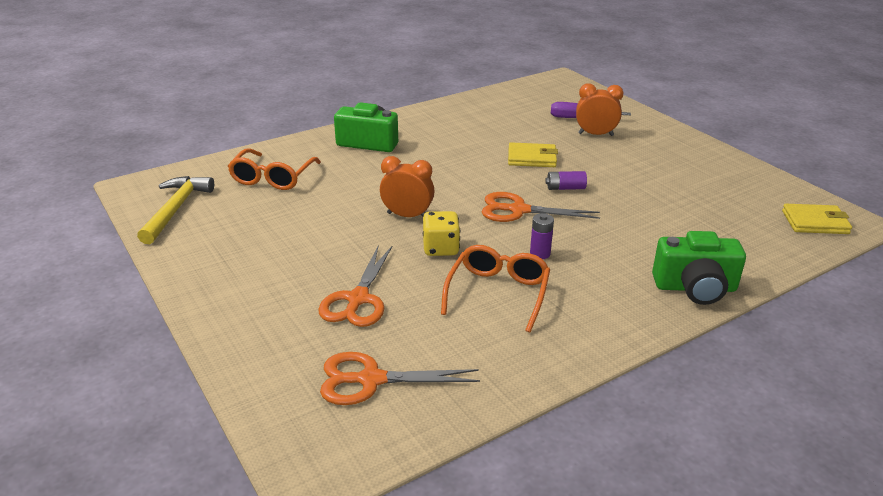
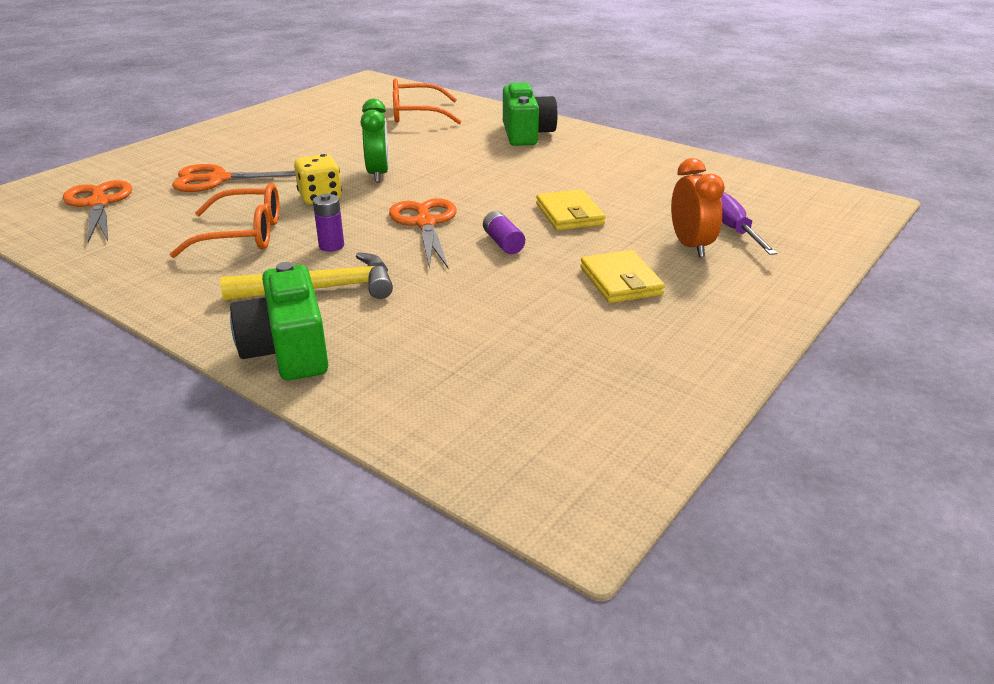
camera: 70 degrees right, 0 degrees up
(176, 209) = (339, 98): yellow hammer -> yellow hammer (321, 289)
(407, 216) = (378, 174): orange clock -> green clock
(815, 222) = (545, 462): yellow wallet -> yellow wallet (621, 281)

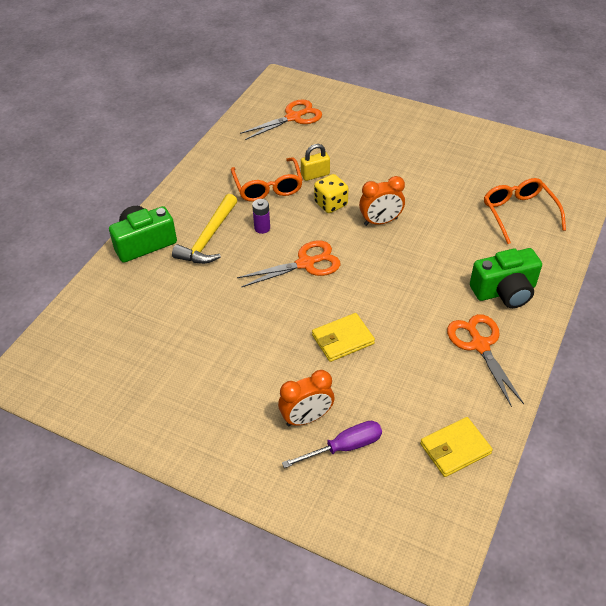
camera: 80 degrees right, 15 degrees up
(218, 179) = (344, 151): orange scissors -> orange scissors (480, 345)
(250, 201) = (315, 175): none -> yellow padlock
(321, 289) = (208, 238): yellow hammer -> yellow hammer turned 45 degrees clockwise
(378, 174) = (380, 221): green clock -> orange clock
(503, 243) = (286, 308): purple battery -> none
(621, 281) = (243, 378): yellow wallet -> yellow wallet (455, 449)

